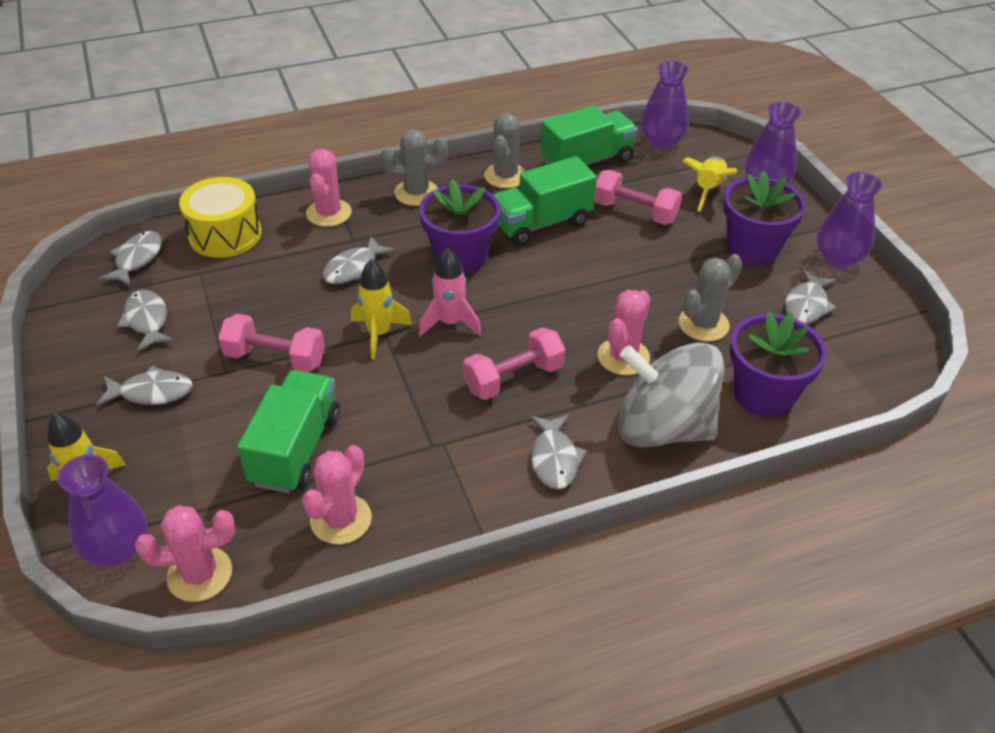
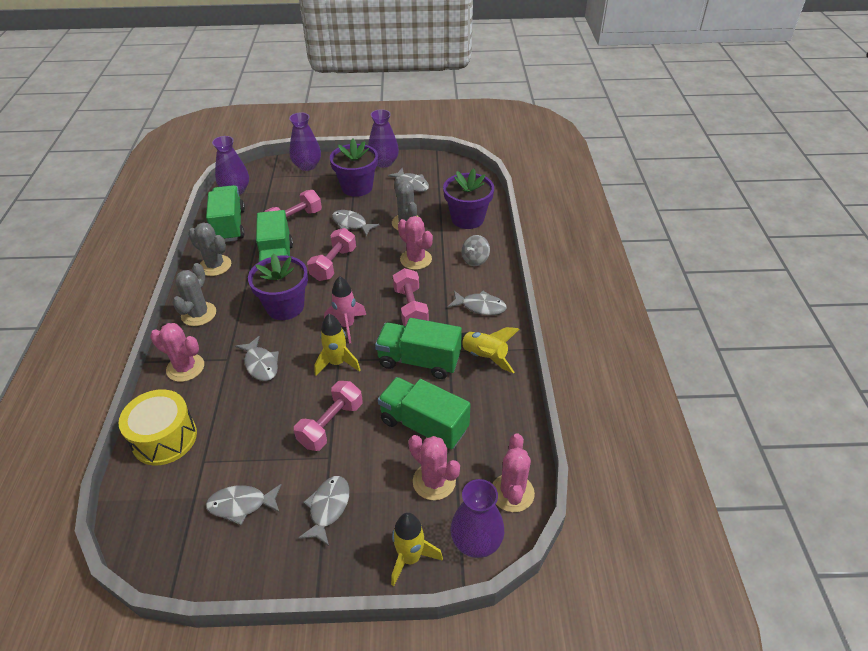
camera: 70 degrees left, 0 degrees up
(137, 259) = (154, 507): grey fish -> grey fish (351, 224)
(341, 519) = (491, 411): pink cactus -> pink cactus (434, 481)
(411, 414) = (419, 361): none -> green truck
(564, 275) = (333, 264): none -> pink dumbbell
(663, 428) = (475, 260): grey spinning top -> grey spinning top, size x0.43
(708, 190) = (296, 187): yellow rocket -> yellow rocket (484, 357)

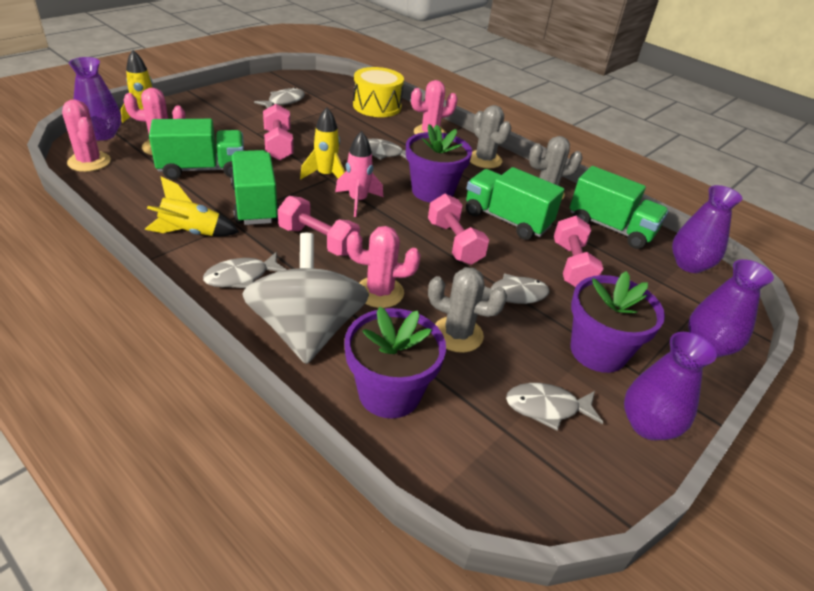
camera: 130 degrees right, 5 degrees down
(328, 508) = (226, 116): grey fish -> none
(419, 361) = (255, 204): green truck -> green truck turned 75 degrees counterclockwise
(475, 260) = (307, 331): grey spinning top -> grey spinning top, size x2.33

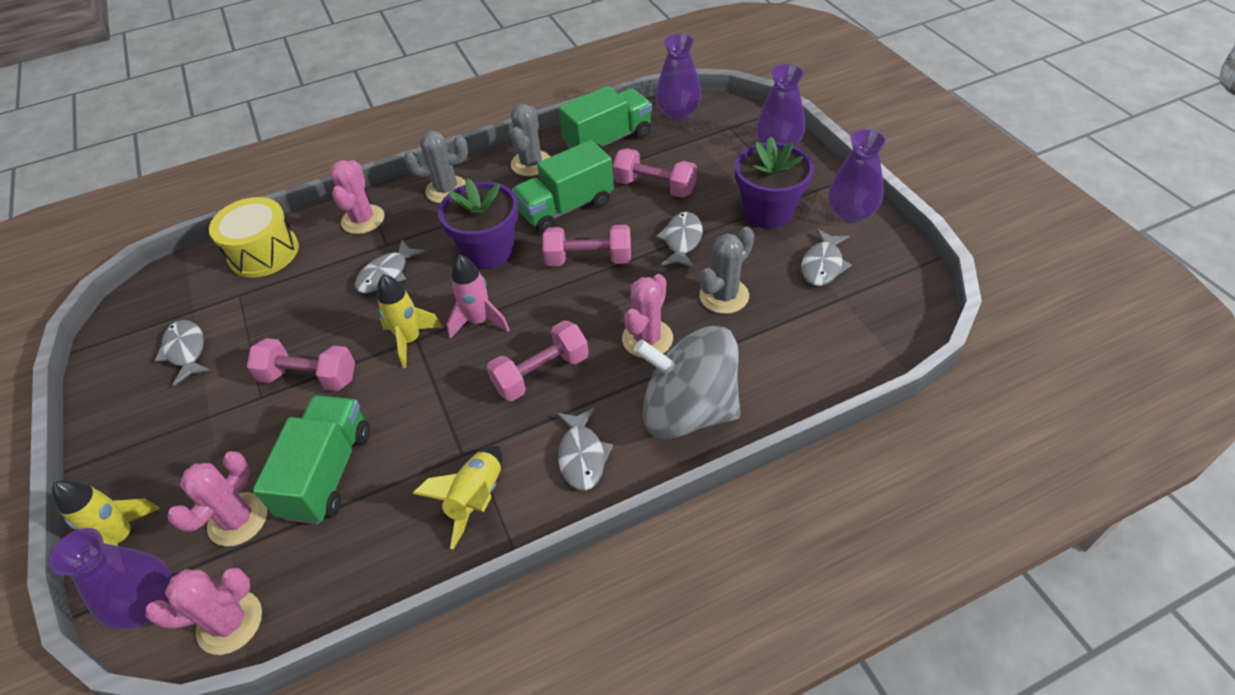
camera: 60 degrees left, 10 degrees up
(255, 204) = (442, 423): green truck -> none
(389, 393) = (785, 364): purple flower pot -> none

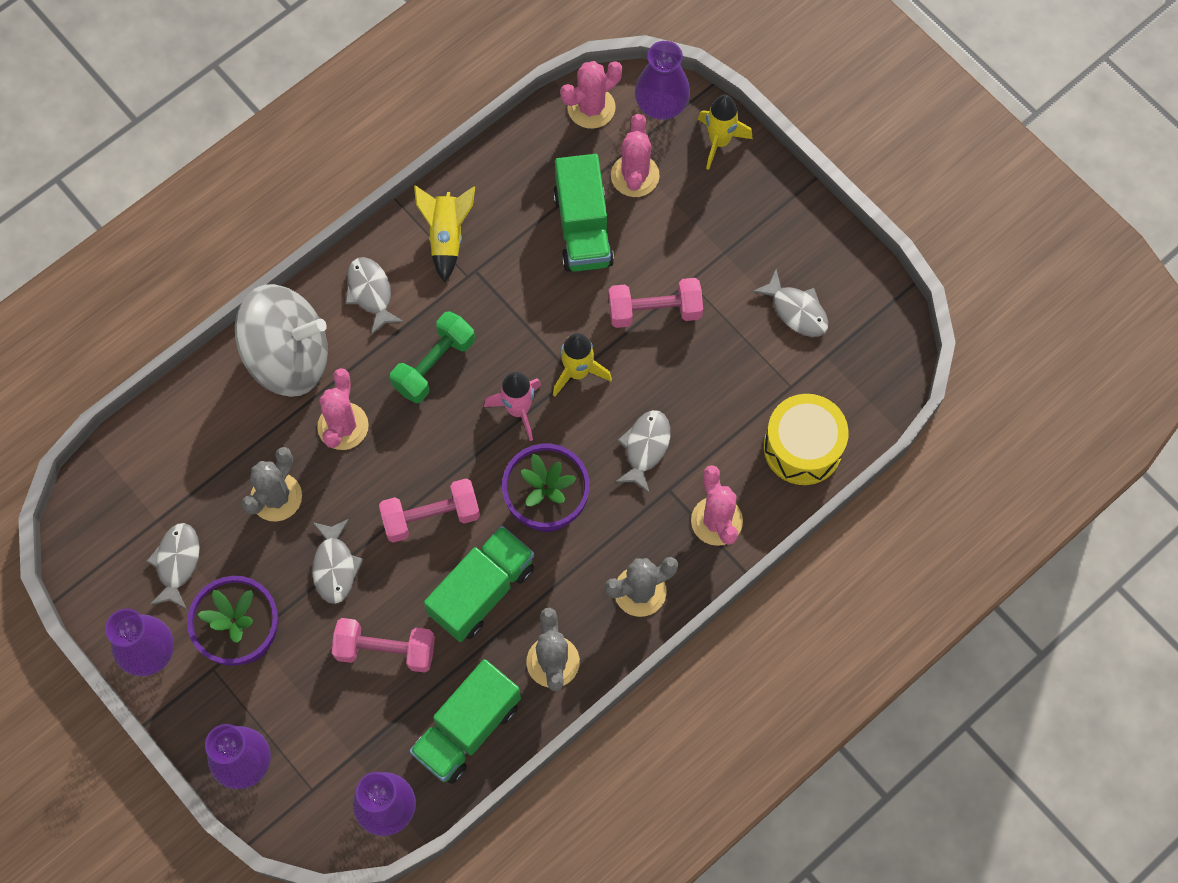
camera: 160 degrees right, 20 degrees up
(541, 373) = (434, 365): pink dumbbell -> green dumbbell

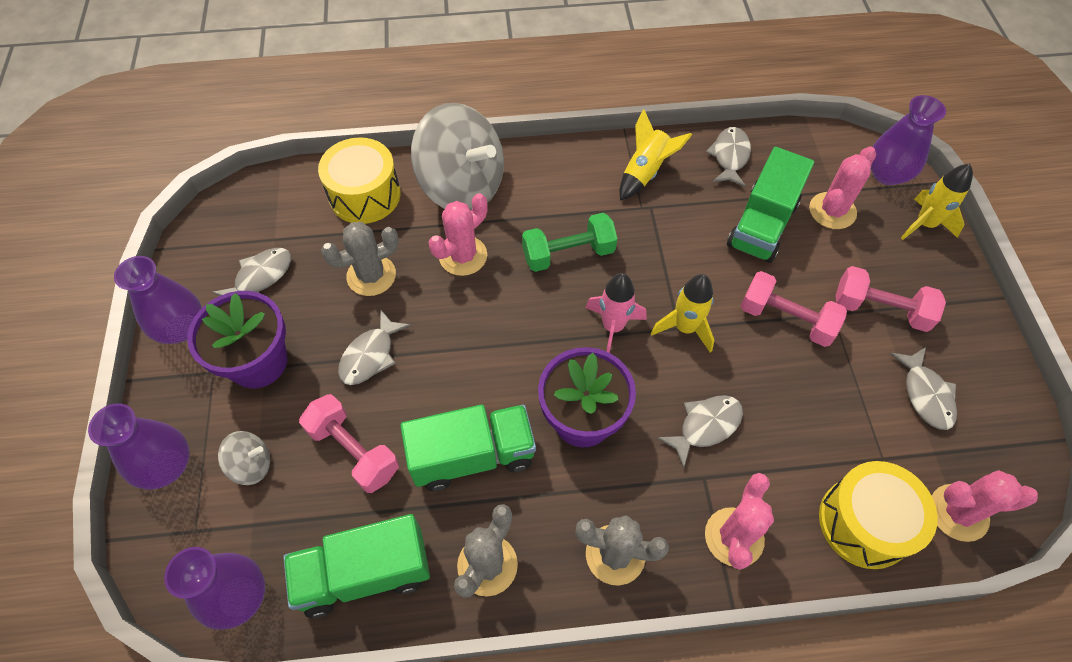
camera: 35 degrees right, 10 degrees down
(204, 424) = (365, 195): none -> yellow drum
(312, 715) = (251, 465): none -> grey spinning top
(371, 293) = (558, 178): grey fish -> grey fish (730, 157)
(431, 517) = (477, 366): pink dumbbell -> pink dumbbell (880, 310)
(591, 108) = (824, 147): pink cactus -> pink cactus (958, 512)

